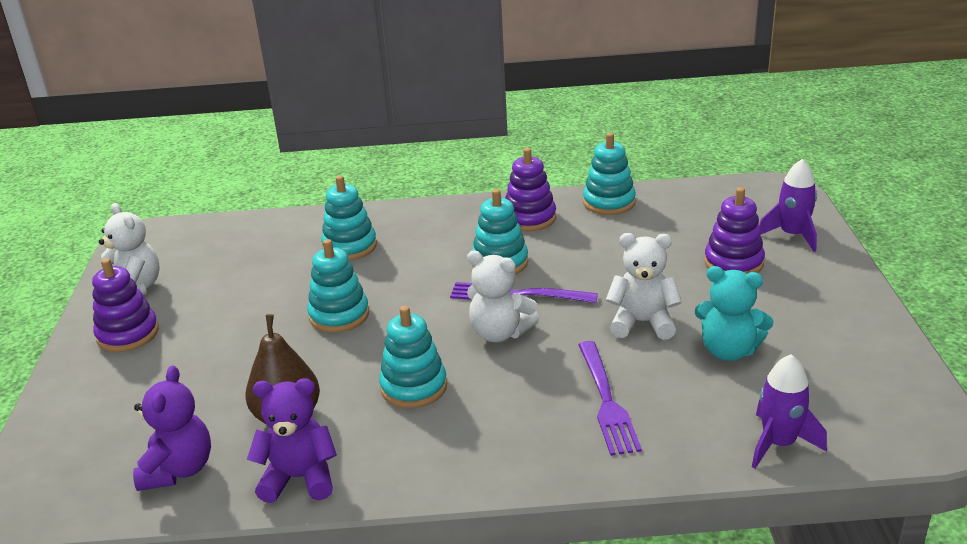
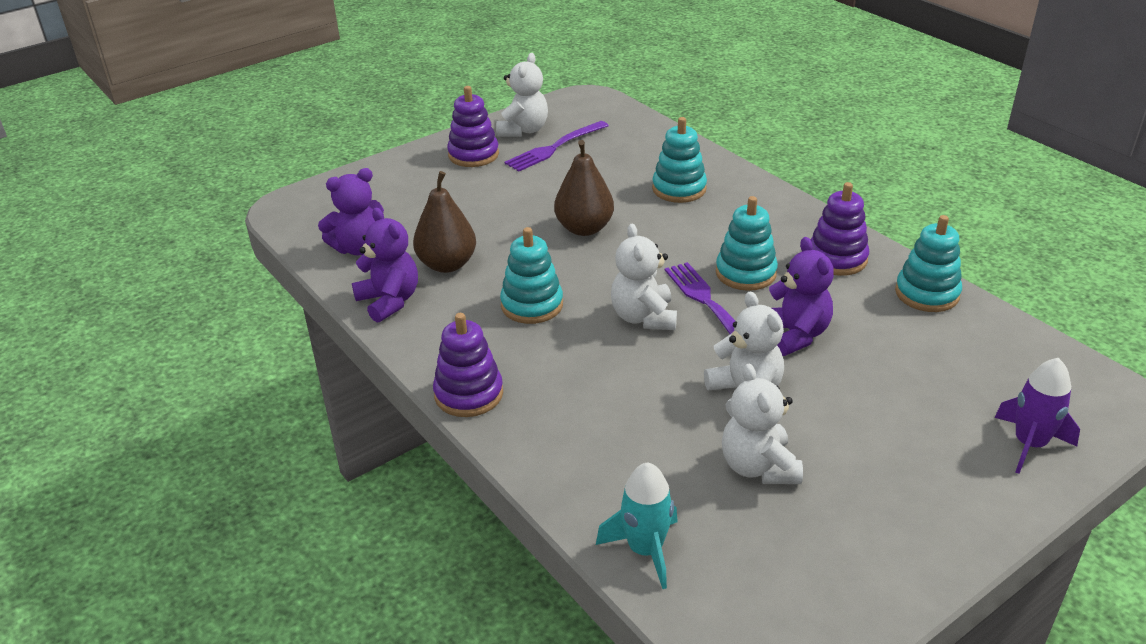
camera: 55 degrees right, 5 degrees up
(339, 315) = (584, 228): turquoise stacking toy -> brown pear
(597, 273) = (795, 335): none -> purple teddy bear
(606, 400) = (609, 416): purple fork -> purple fork (555, 148)
(728, 350) = (758, 467): turquoise teddy bear -> white teddy bear
(733, 263) = (918, 418): purple stacking toy -> purple stacking toy (468, 394)
(778, 443) = (645, 550): purple rocket -> turquoise rocket

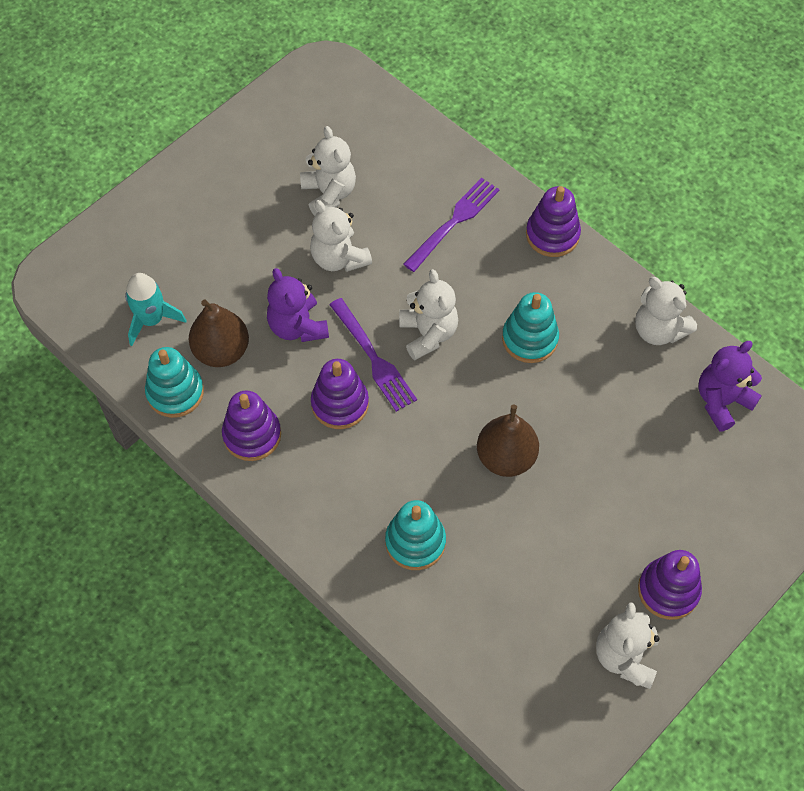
camera: 170 degrees right, 25 degrees up
(389, 301) = (658, 330): purple teddy bear -> white teddy bear
(447, 264) = (625, 386): brown pear -> brown pear (221, 351)
(555, 148) = (574, 617): purple fork -> purple fork (453, 222)
(645, 550) = (400, 126): turquoise rocket -> turquoise rocket (152, 320)
(745, 273) = (340, 404): turquoise stacking toy -> purple stacking toy
(1029, 444) = (134, 234): purple rocket -> none

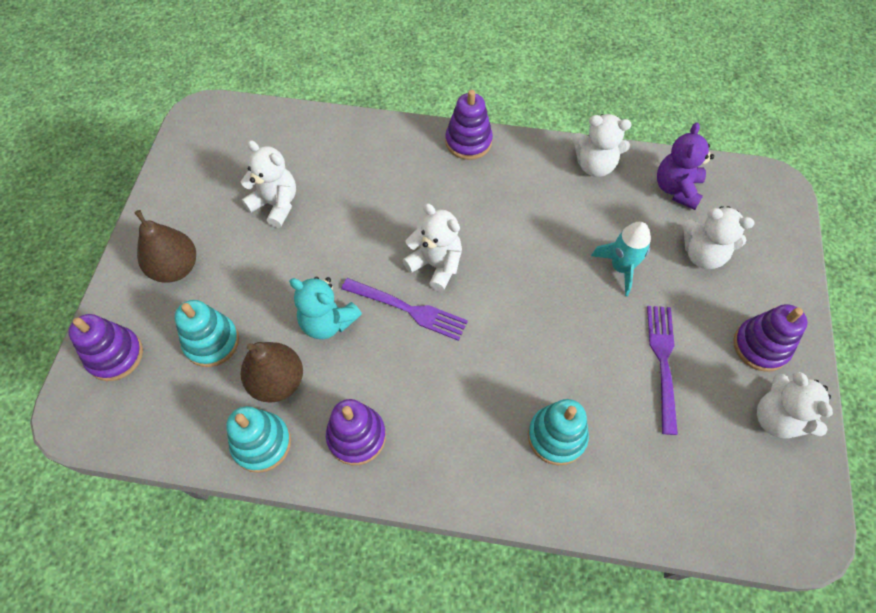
camera: 35 degrees left, 0 degrees up
(152, 320) = (195, 393): turquoise rocket -> turquoise rocket (621, 267)
(297, 326) = (328, 322): purple teddy bear -> turquoise teddy bear
(339, 258) = (321, 248): white teddy bear -> white teddy bear (703, 254)
(340, 404) = (410, 363): purple stacking toy -> purple stacking toy (115, 355)
(453, 222) = (390, 172): purple fork -> purple fork (663, 362)
(506, 457) = (568, 323): brown pear -> brown pear (175, 268)
(529, 339) = (513, 224): turquoise stacking toy -> turquoise stacking toy (211, 342)

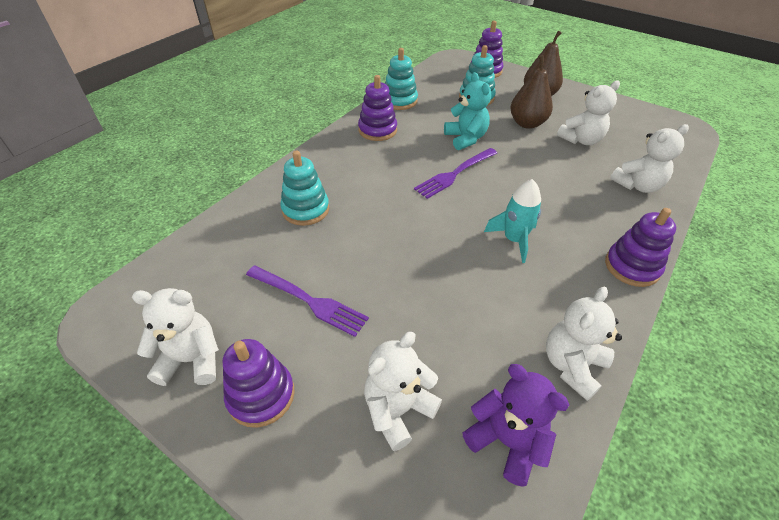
camera: 115 degrees right, 15 degrees down
(277, 381) = (434, 113): brown pear -> brown pear (527, 123)
(328, 322) = (465, 138): turquoise teddy bear -> turquoise teddy bear turned 105 degrees clockwise
(436, 265) = (488, 199): white teddy bear -> white teddy bear (637, 185)
(621, 267) = (422, 320): turquoise rocket -> turquoise rocket (513, 240)

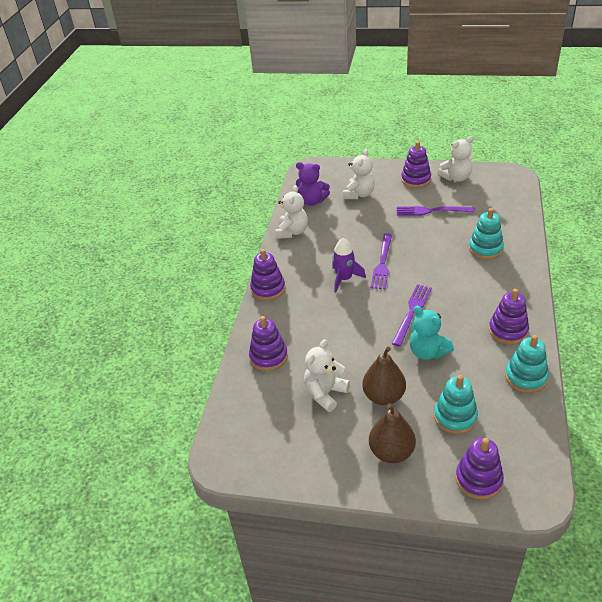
camera: 160 degrees right, 5 degrees down
(449, 241) = (382, 263): none -> purple fork
(513, 240) = (344, 279): turquoise rocket -> purple rocket
(637, 185) = (268, 357): white teddy bear -> purple stacking toy

